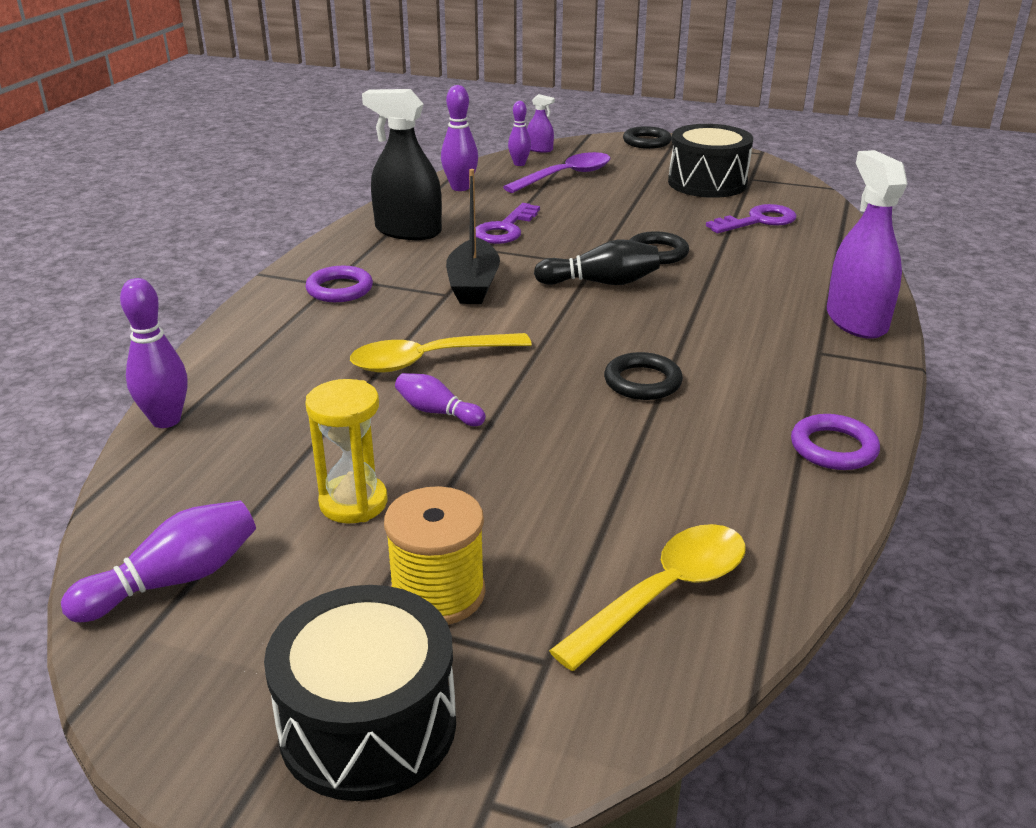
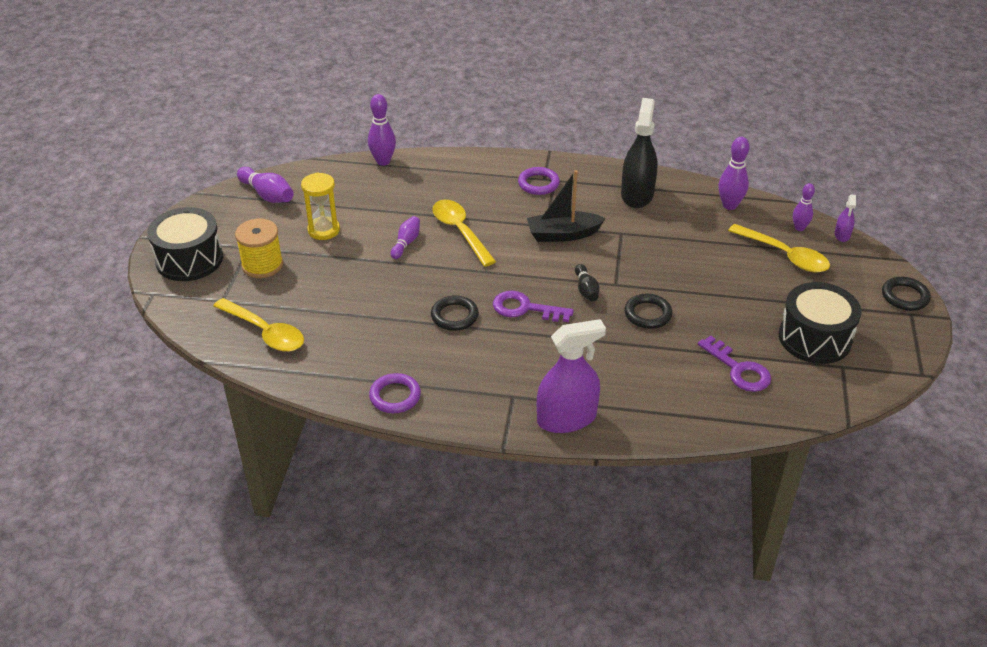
camera: 80 degrees right, 10 degrees up
(505, 229) = (660, 237): purple key -> purple key (525, 308)
(565, 176) = (784, 255): purple spoon -> yellow spoon
(601, 283) = (586, 290): black bowling pin -> black bowling pin, size x0.66

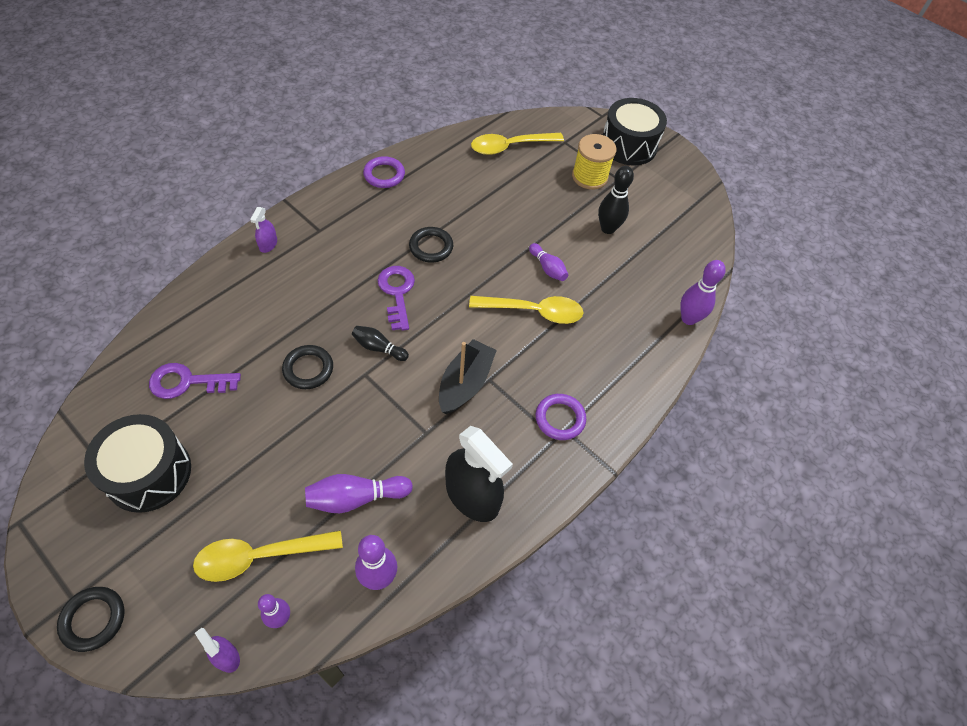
camera: 120 degrees right, 15 degrees up
(267, 195) = (687, 219): purple bowling pin -> purple bowling pin (356, 498)
(324, 230) = (608, 228): yellow hourglass -> black bowling pin
(525, 308) = (397, 293): purple key -> purple key turned 60 degrees counterclockwise
(566, 418) = (268, 244): purple spray bottle -> purple spray bottle, size x0.46

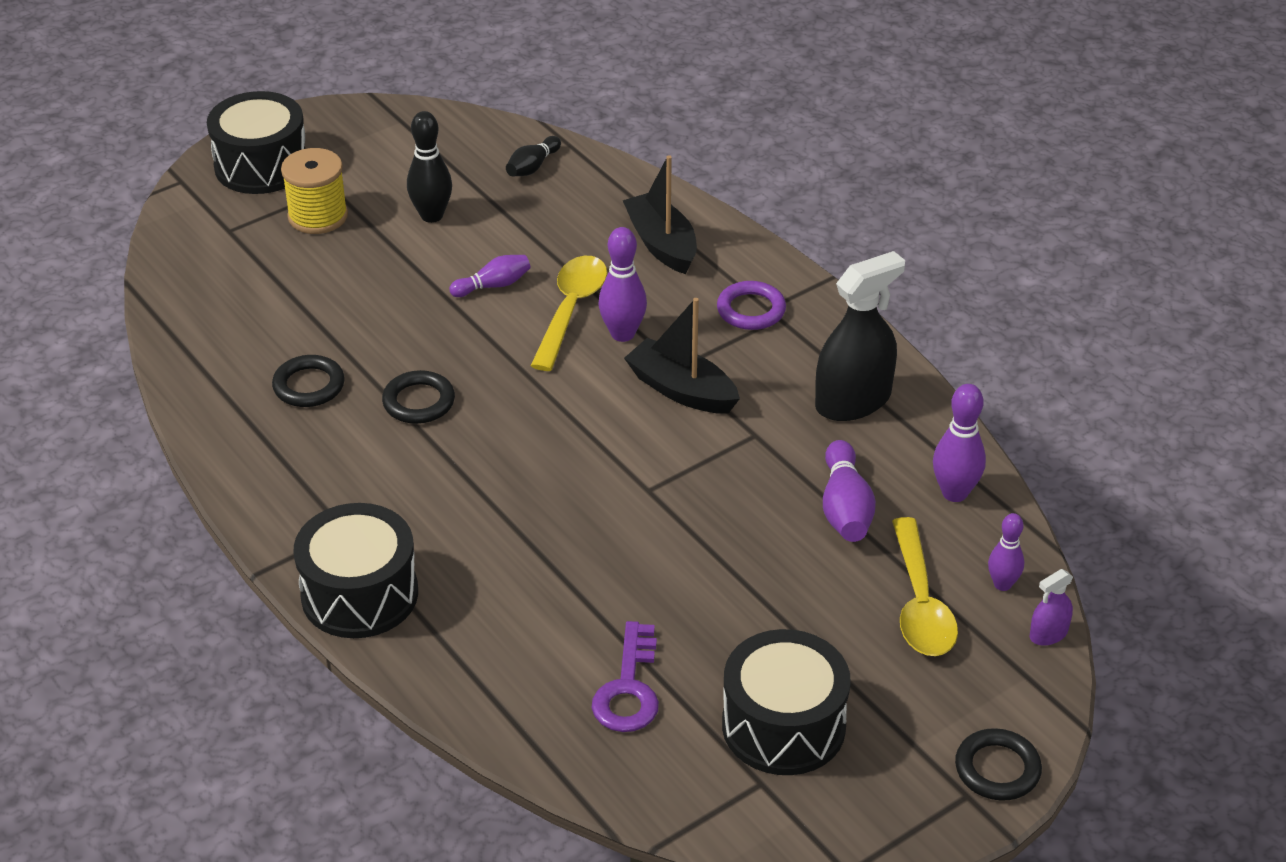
camera: 75 degrees left, 15 degrees down
(268, 244) = (360, 594): purple spray bottle -> black drum
(308, 369) = (628, 550): black ring -> black ring (309, 386)
(378, 348) = (604, 472): black bowling pin -> black bowling pin (532, 167)
(384, 175) = (236, 444): purple ring -> none
(397, 293) = (504, 446): purple key -> none
(510, 147) = (219, 291): yellow spoon -> none
(618, 356) = (662, 244): none -> black boat
(688, 318) = (613, 172): purple bowling pin -> purple bowling pin (622, 334)

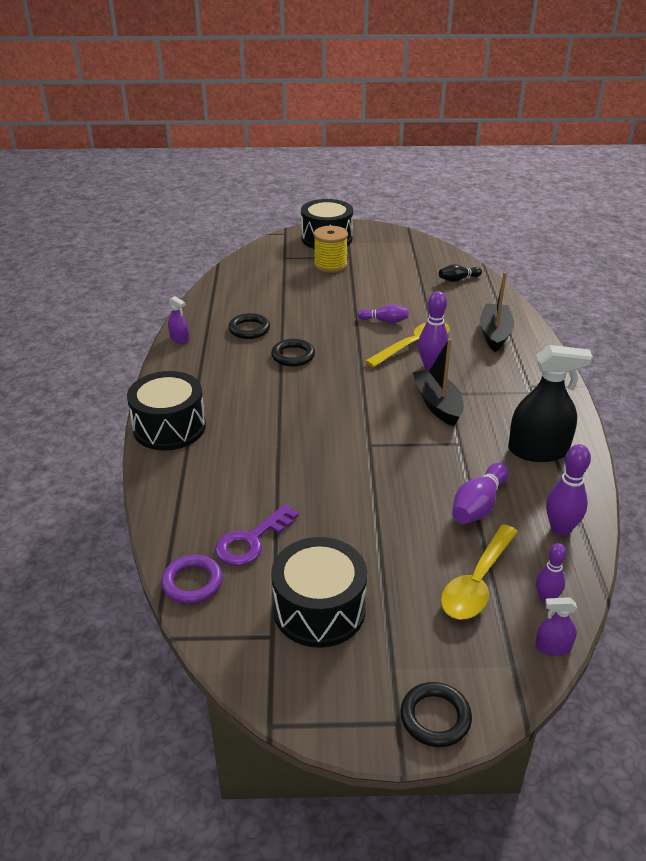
camera: 35 degrees right, 5 degrees down
(218, 449) = (179, 339): none -> purple spray bottle
(432, 216) = (385, 282): black bowling pin -> none
(751, 310) = (517, 382): purple ring -> purple ring (192, 582)

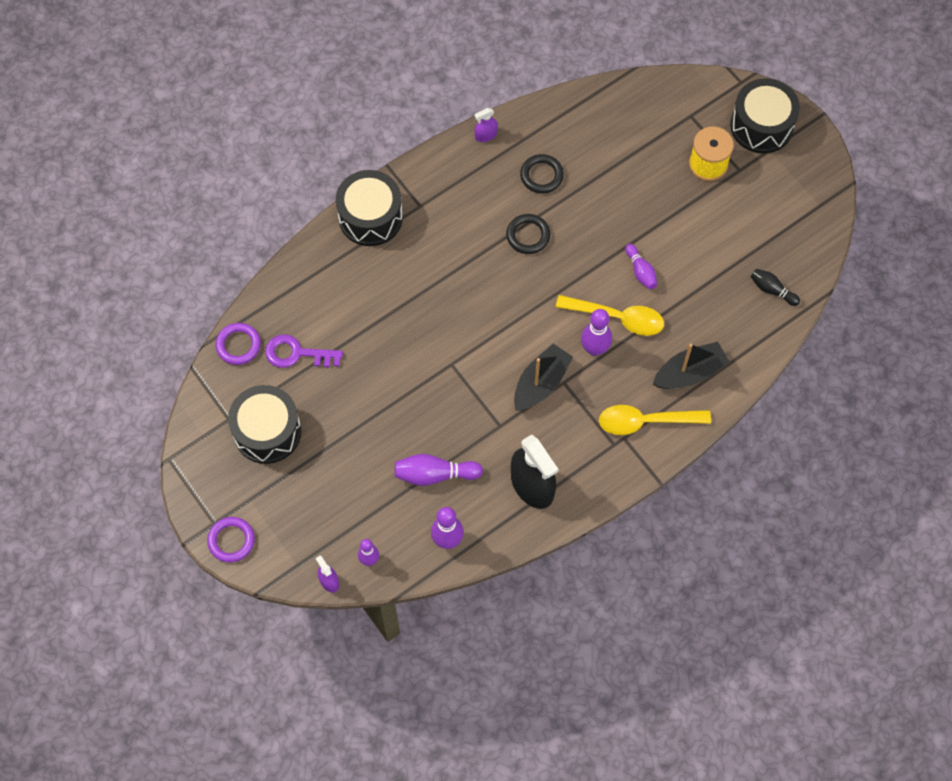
camera: 55 degrees right, 30 degrees up
(179, 339) = (486, 135): purple spray bottle -> purple spray bottle turned 60 degrees clockwise
(435, 717) = (231, 540): black ring -> purple ring
(477, 582) = (355, 511): yellow spoon -> yellow spoon (645, 421)

